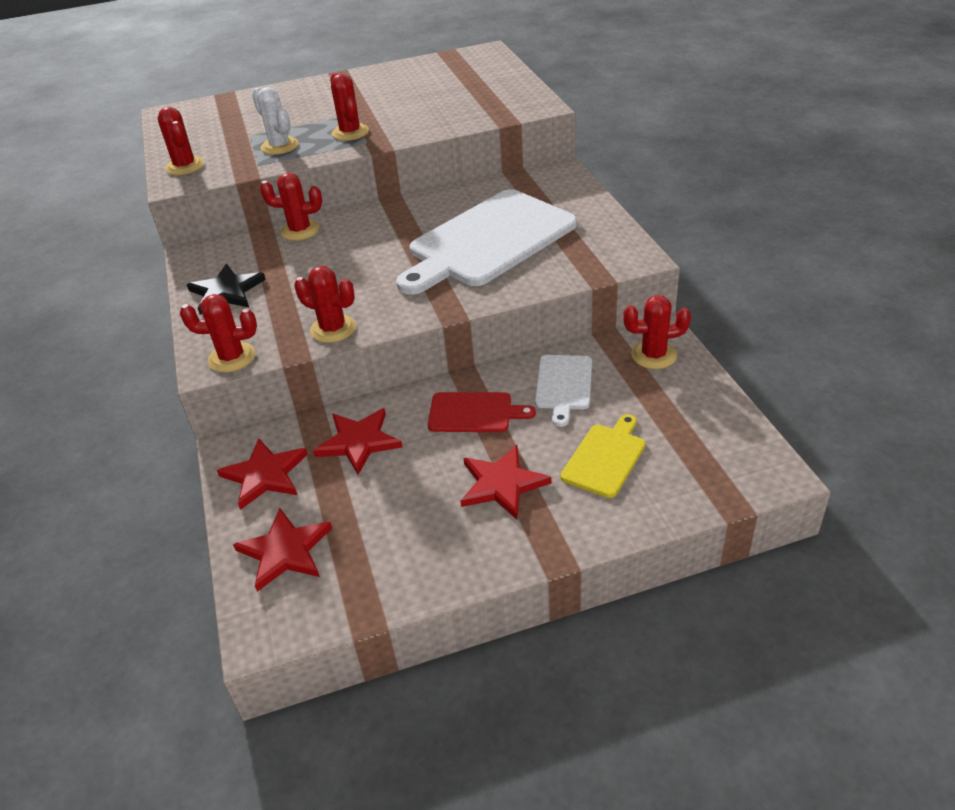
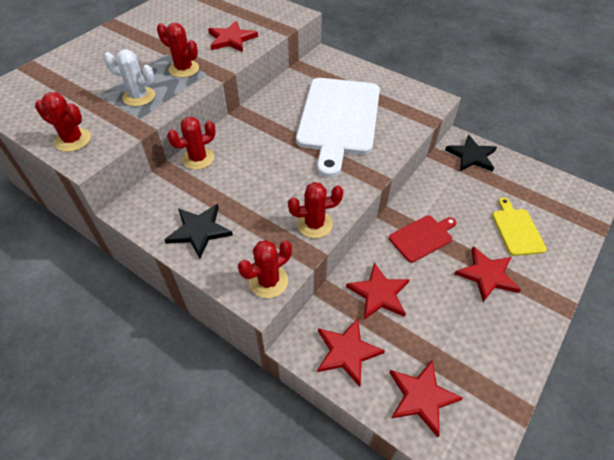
camera: 40 degrees left, 10 degrees up
(434, 116) = (231, 39): none -> red star
(563, 385) = (448, 195): white cutting board -> none
(654, 355) = (471, 156): red cactus -> black star

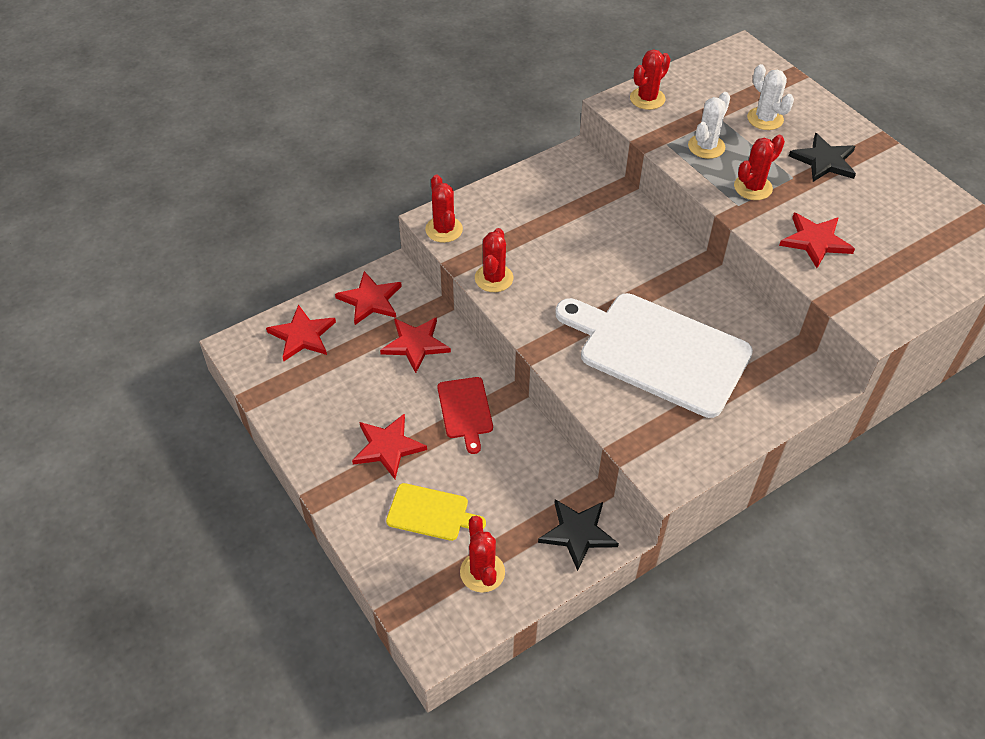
camera: 110 degrees right, 0 degrees up
(95, 73) = (765, 119): none -> white cactus
(198, 158) = (630, 211): red cactus -> red cactus (482, 572)
(199, 231) = (525, 196): black star -> black star (824, 161)

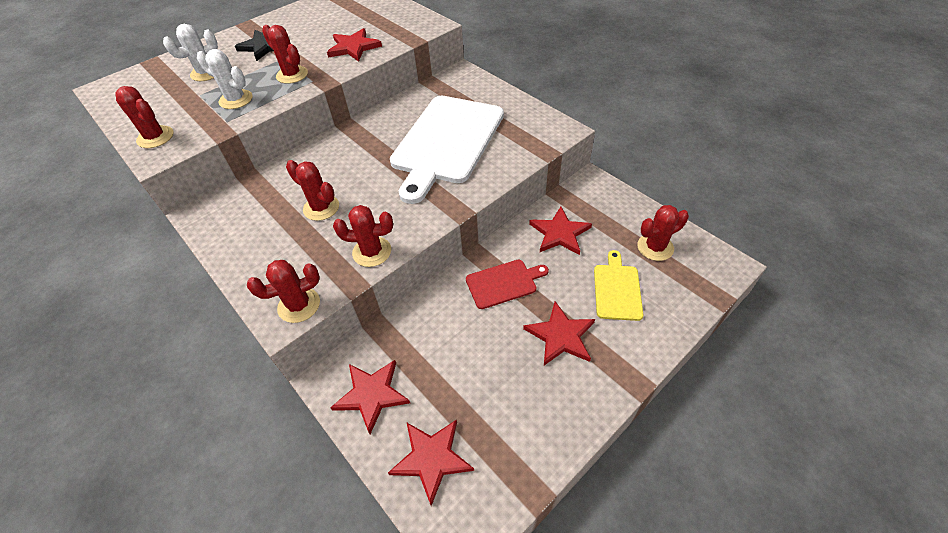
camera: 95 degrees left, 0 degrees up
(415, 344) = (431, 337): red star -> red star (559, 233)
(564, 241) = (321, 208): none -> red cactus
(578, 533) = (597, 199): black star -> none

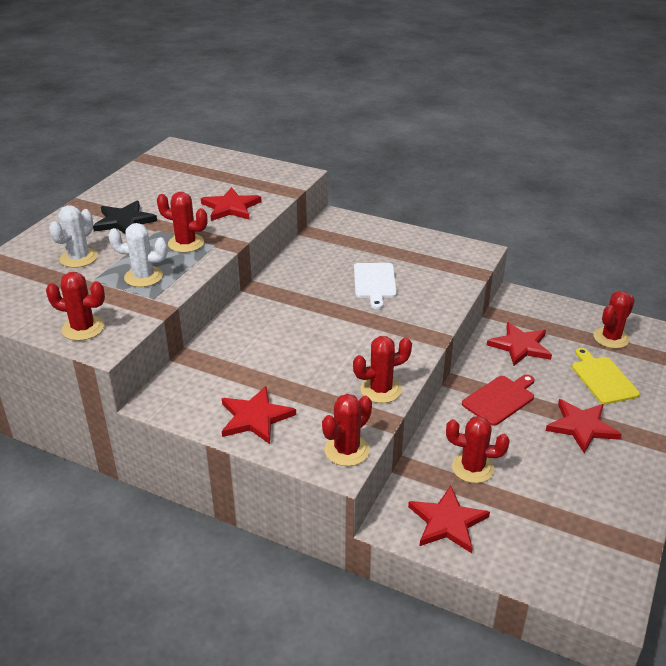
camera: 25 degrees left, 15 degrees down
(321, 208) = (294, 365): red cactus -> red cactus (472, 468)
(431, 458) = (542, 552): red star -> red star (255, 417)
(446, 142) = (374, 283): white cutting board -> white cutting board, size x0.46

